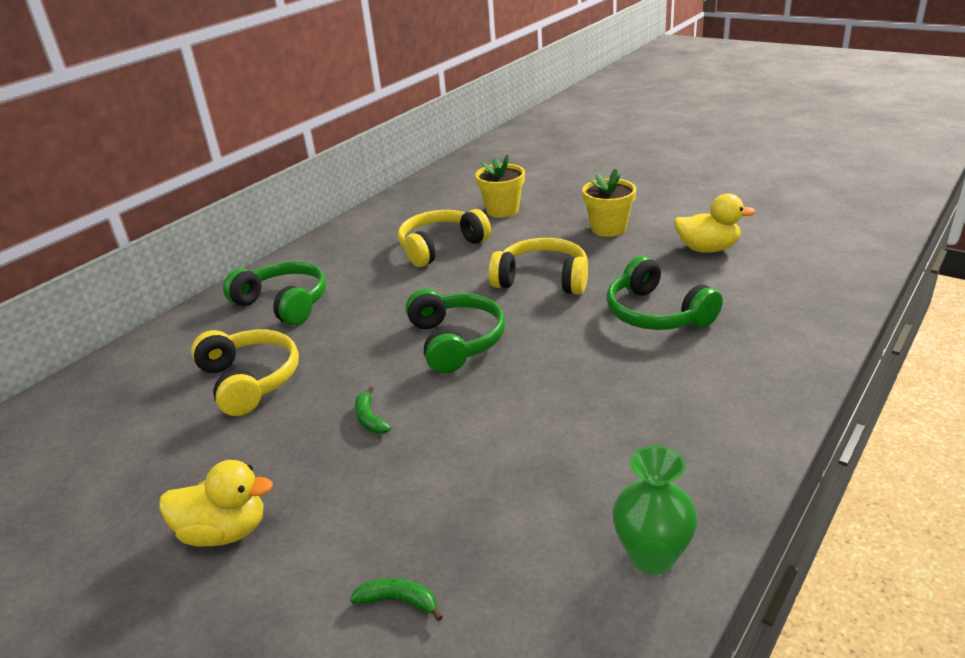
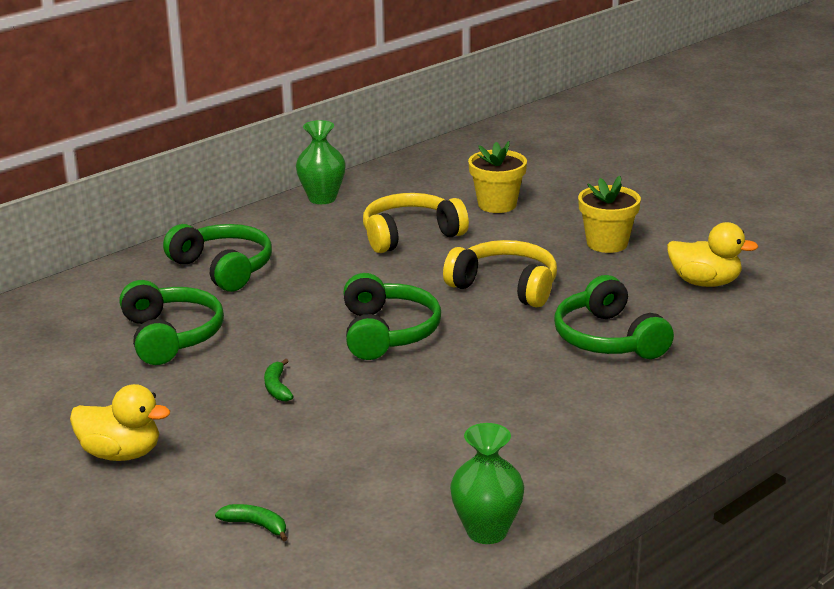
camera: 10 degrees right, 5 degrees down
(250, 380) = (171, 336): yellow headphones -> green headphones
(354, 227) = (322, 198): none -> green vase

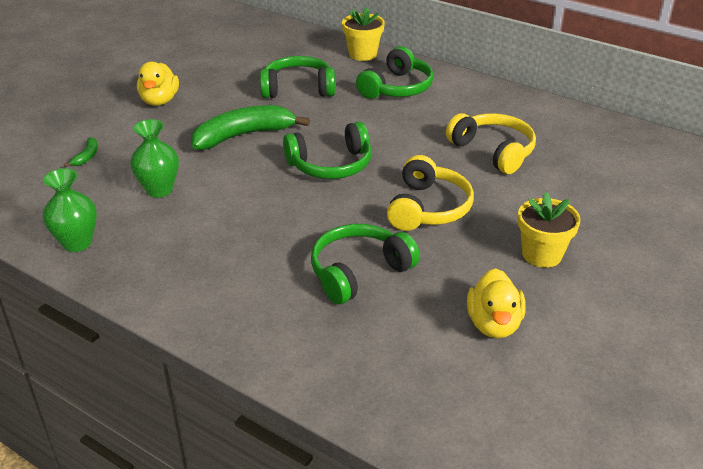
camera: 75 degrees right, 10 degrees up
(171, 336) = (298, 88): green headphones -> green headphones turned 150 degrees counterclockwise
(277, 387) = (244, 135): green banana -> green banana, size x2.40
(322, 198) = (532, 104): green vase -> green vase (159, 190)
(497, 204) = (580, 185): yellow flower pot -> yellow flower pot (362, 54)

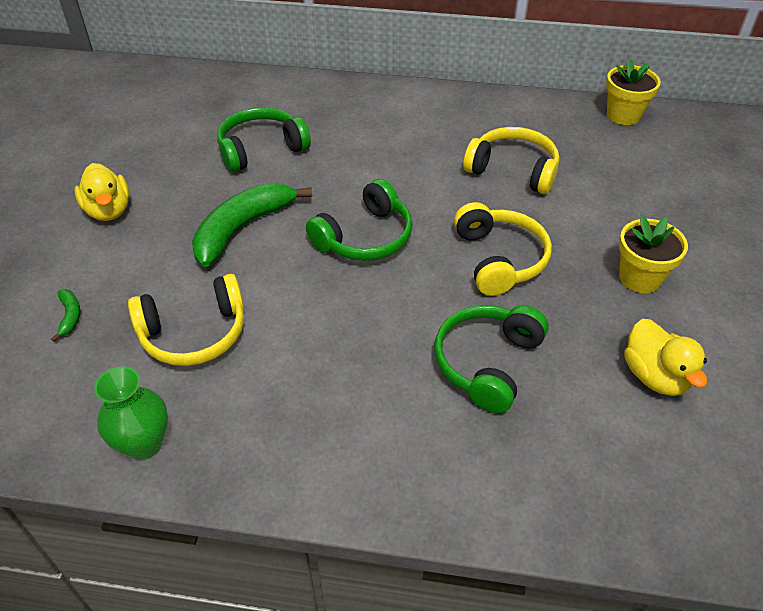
camera: 25 degrees left, 10 degrees up
(159, 190) = (194, 333): green vase -> yellow headphones
(362, 54) = (301, 86): yellow flower pot -> yellow flower pot (623, 115)
(397, 88) = (366, 120): green headphones -> none

